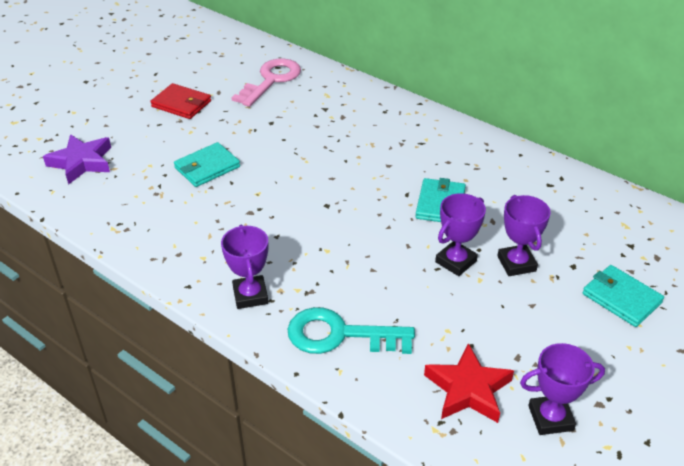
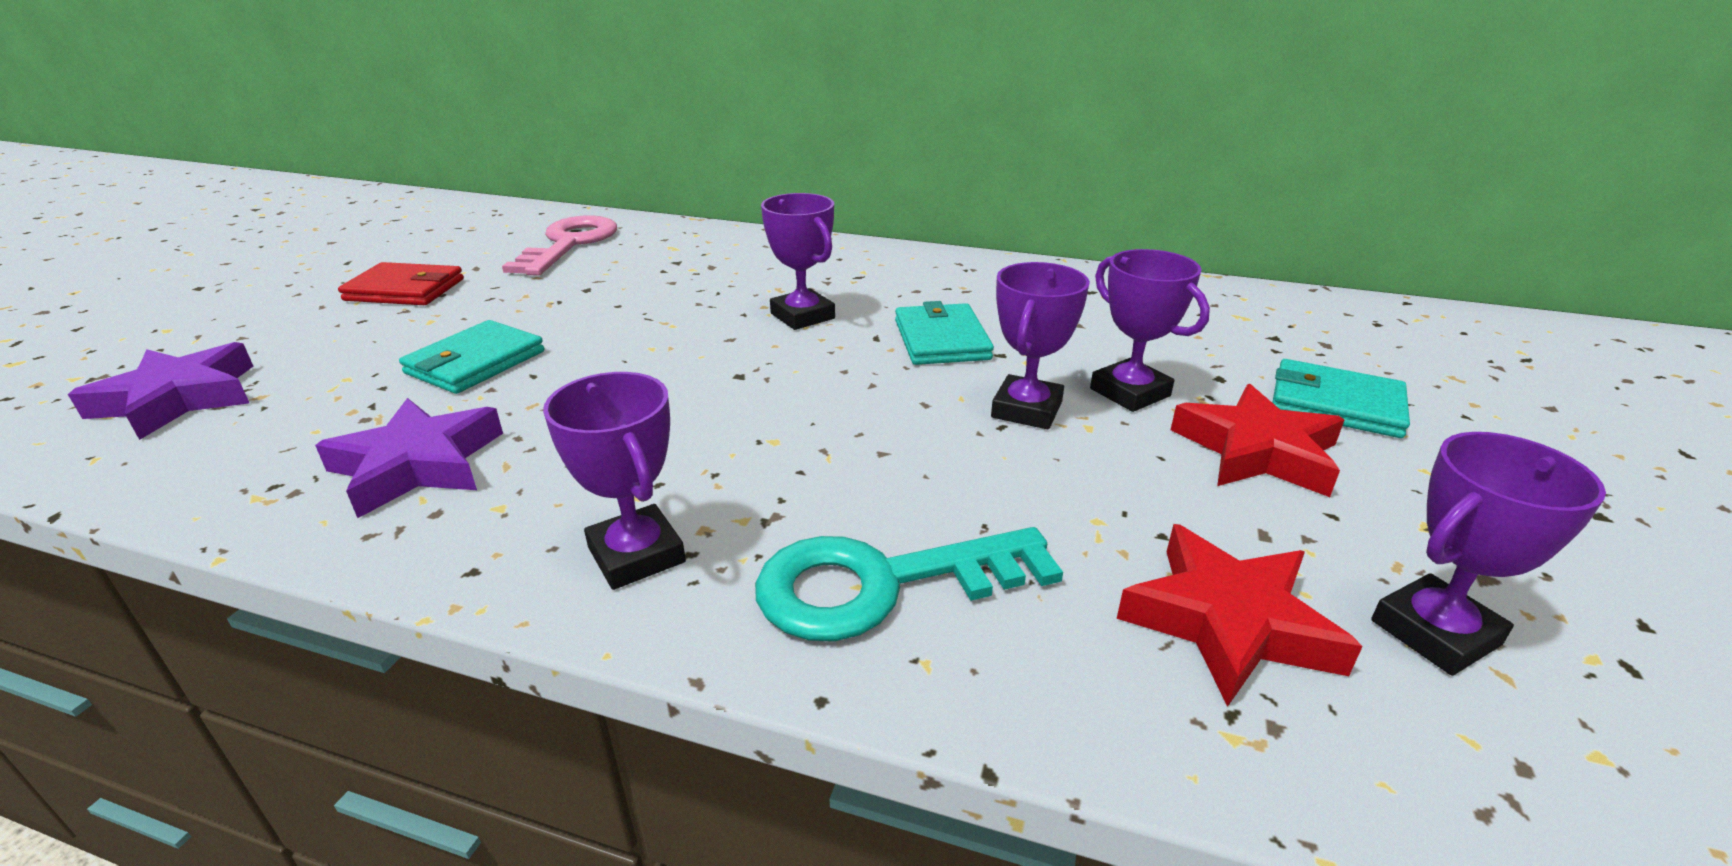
camera: 20 degrees left, 10 degrees down
(175, 226) = (418, 465): none -> purple star
(375, 169) = (802, 316): none -> purple trophy
(553, 315) = (1257, 451): none -> red star

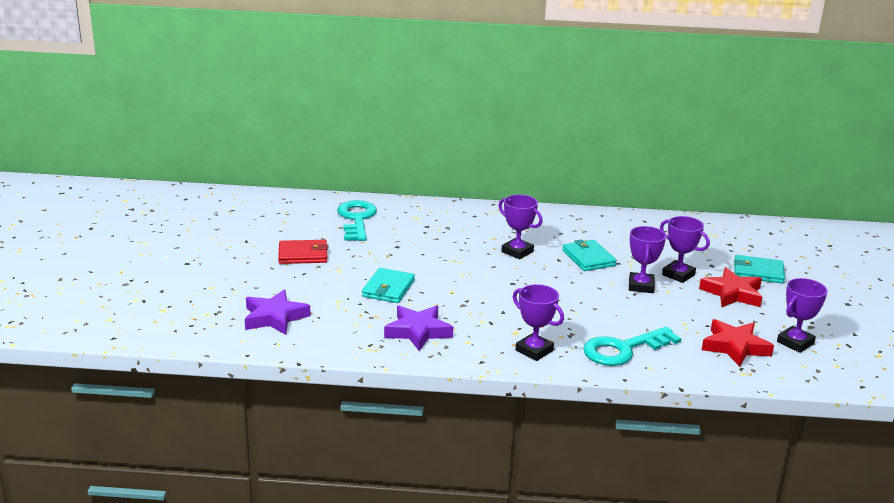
camera: 15 degrees left, 5 degrees down
(569, 244) = (357, 219): pink key -> turquoise key

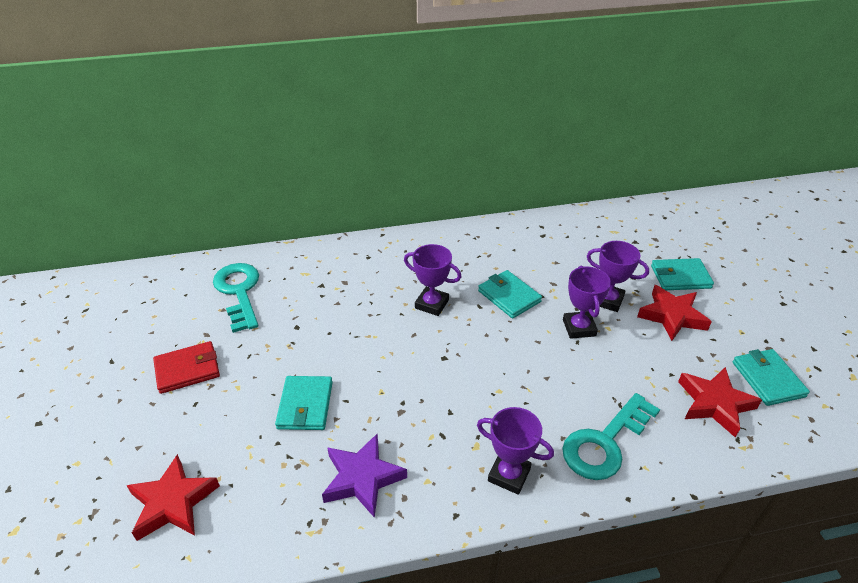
camera: 15 degrees left, 15 degrees up
(274, 317) = (173, 503): purple star -> red star
(795, 343) = (768, 379): purple trophy -> turquoise wallet

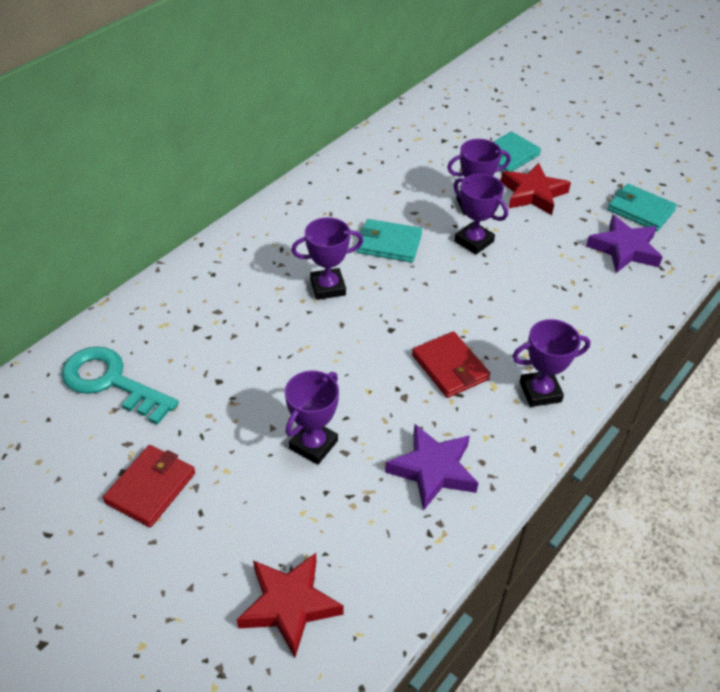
camera: 40 degrees left, 5 degrees up
(305, 405) = (313, 445): turquoise wallet -> purple trophy
(457, 411) = (450, 367): none -> red wallet
(605, 442) = (581, 323): turquoise key -> none
(714, 403) = (624, 249): red star -> purple star

